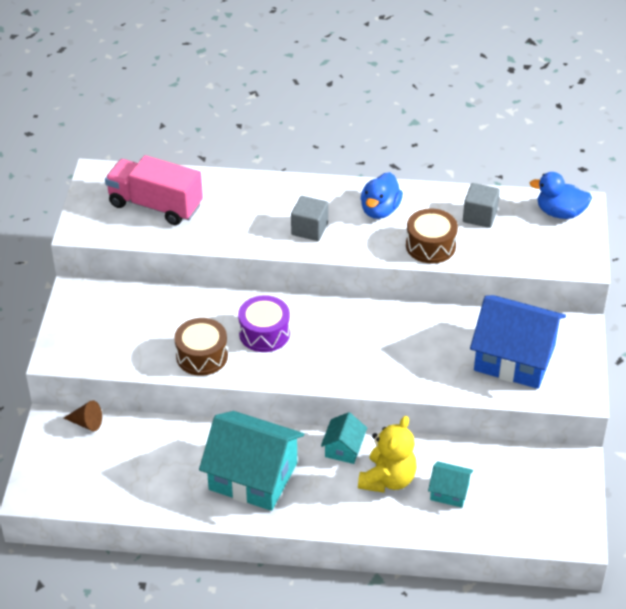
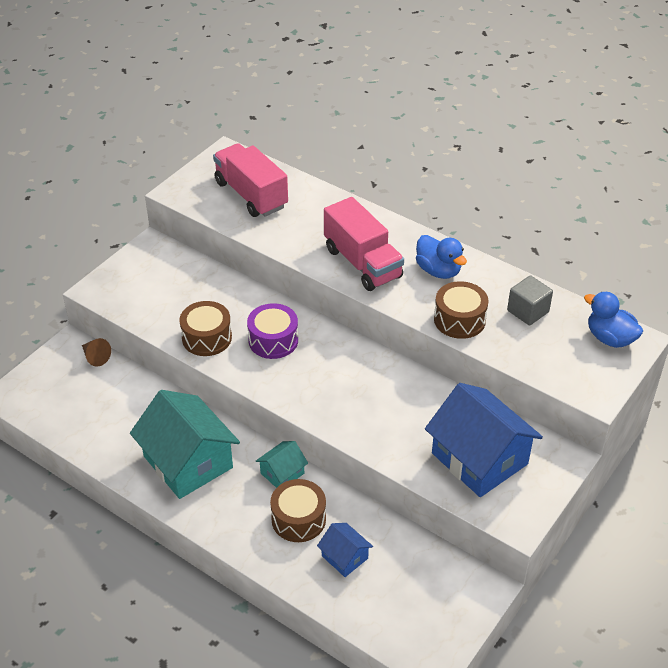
camera: 30 degrees right, 0 degrees up
(309, 229) = (362, 263): grey cube -> pink truck
(380, 210) = (438, 271): blue duck -> blue duck turned 90 degrees counterclockwise
(387, 479) = (298, 519): yellow teddy bear -> brown drum
(449, 492) = (344, 557): turquoise house -> blue house

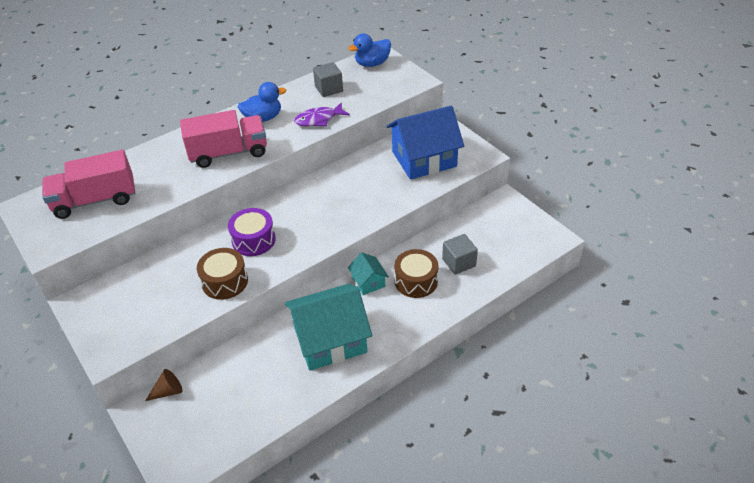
camera: 70 degrees left, 0 degrees up
(344, 557) = (459, 262): blue house -> grey cube
(459, 320) = (319, 119): brown drum -> purple fish

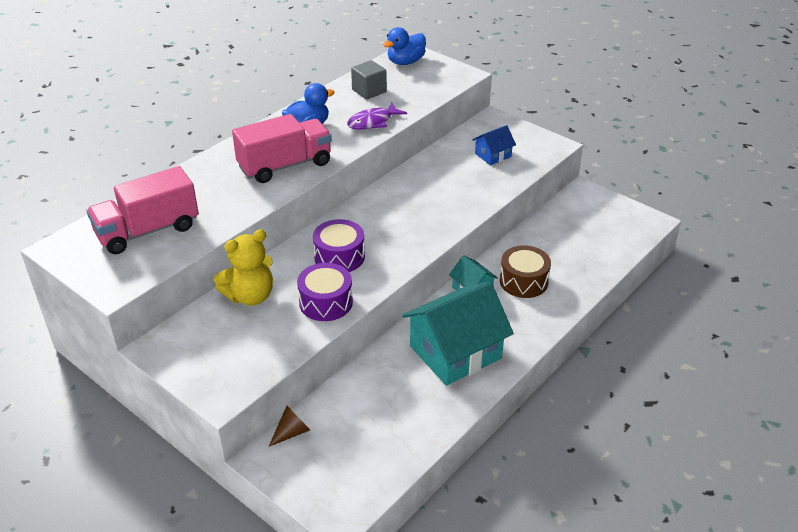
camera: 15 degrees left, 5 degrees down
(167, 266) = (250, 296): none -> yellow teddy bear
(225, 281) = (326, 302): brown drum -> purple drum
(424, 159) = (493, 155): blue house -> blue house, size x0.47
(459, 262) = (561, 257): grey cube -> none

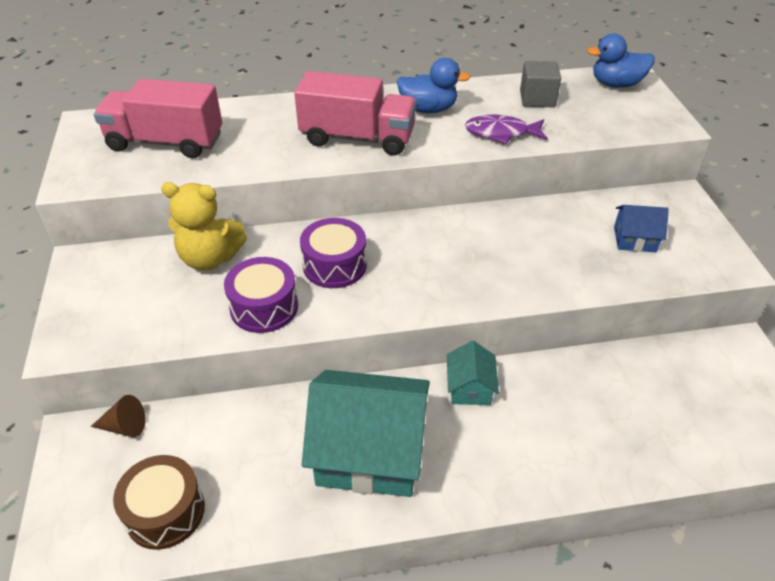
camera: 40 degrees right, 5 degrees up
(523, 281) = (541, 416): brown drum -> brown drum (165, 511)

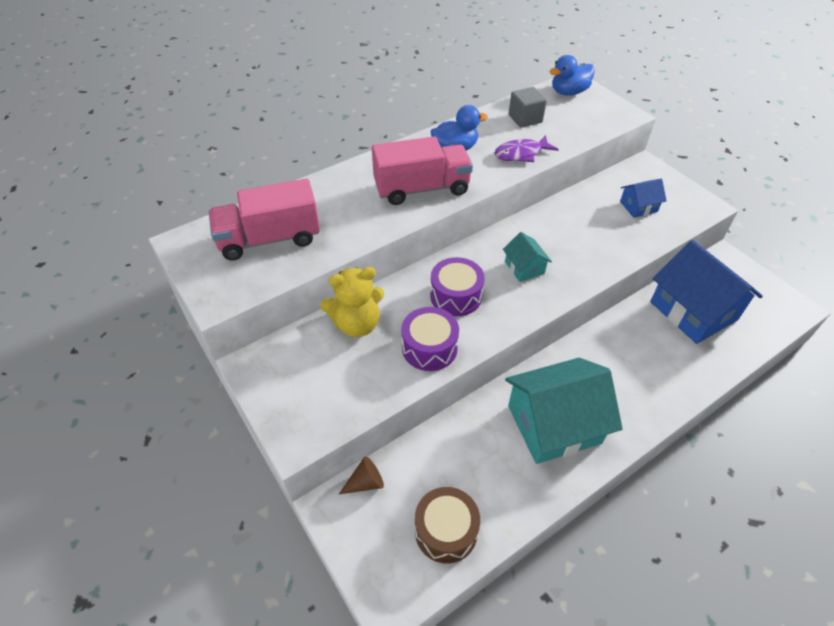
camera: 25 degrees left, 5 degrees up
(470, 388) = (586, 351): turquoise house -> turquoise house (524, 267)
(647, 392) = (693, 311): none -> blue house

